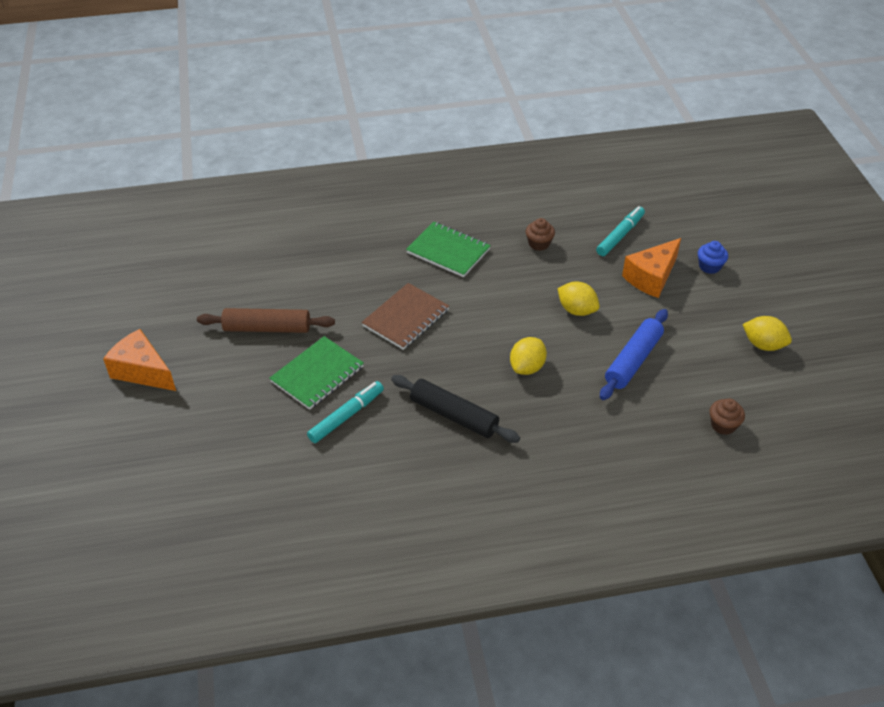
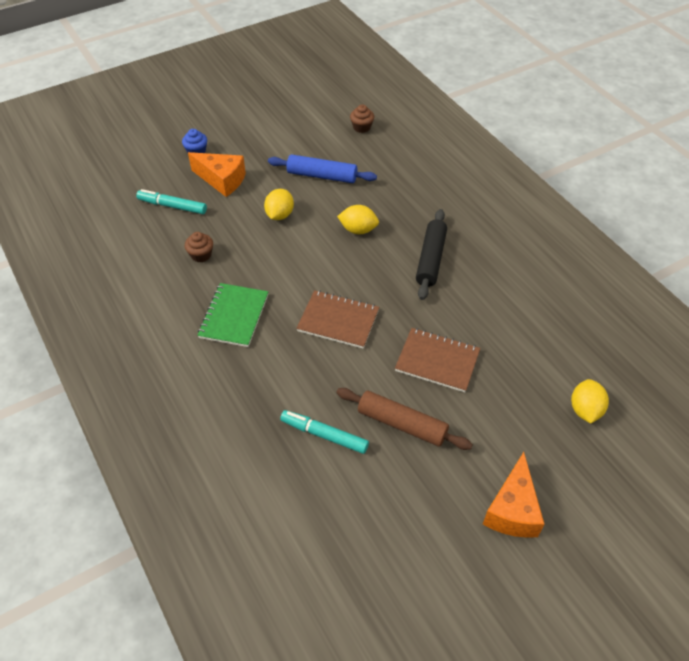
camera: 110 degrees left, 5 degrees up
(267, 328) = (402, 424): brown rolling pin -> brown rolling pin turned 45 degrees counterclockwise
(317, 374) = (437, 361): green notebook -> brown notebook
(346, 416) = (470, 324): turquoise marker -> turquoise marker (324, 435)
(763, 345) = (275, 118): yellow lemon -> yellow lemon (585, 410)

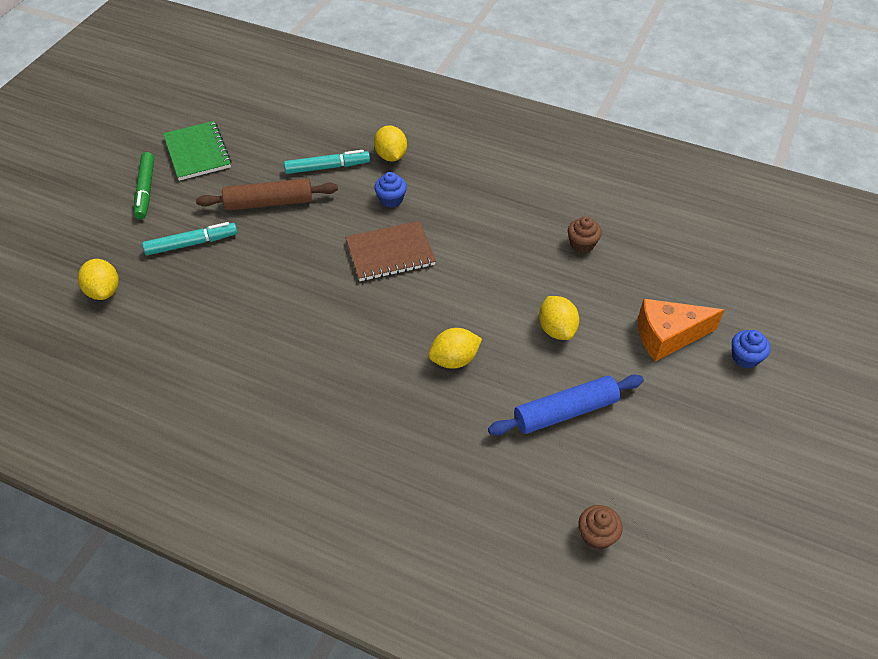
camera: 145 degrees right, 0 degrees up
(172, 206) = (675, 276): turquoise marker -> turquoise marker (192, 243)
(234, 316) = (487, 209): green notebook -> green notebook (197, 152)
(259, 414) = (391, 156): none -> yellow lemon
(298, 367) = (391, 199): none -> blue cupcake
(430, 259) = (344, 367): black rolling pin -> none
(437, 361) = (269, 265): brown notebook -> none
(512, 510) = (145, 190): orange cheese -> green marker

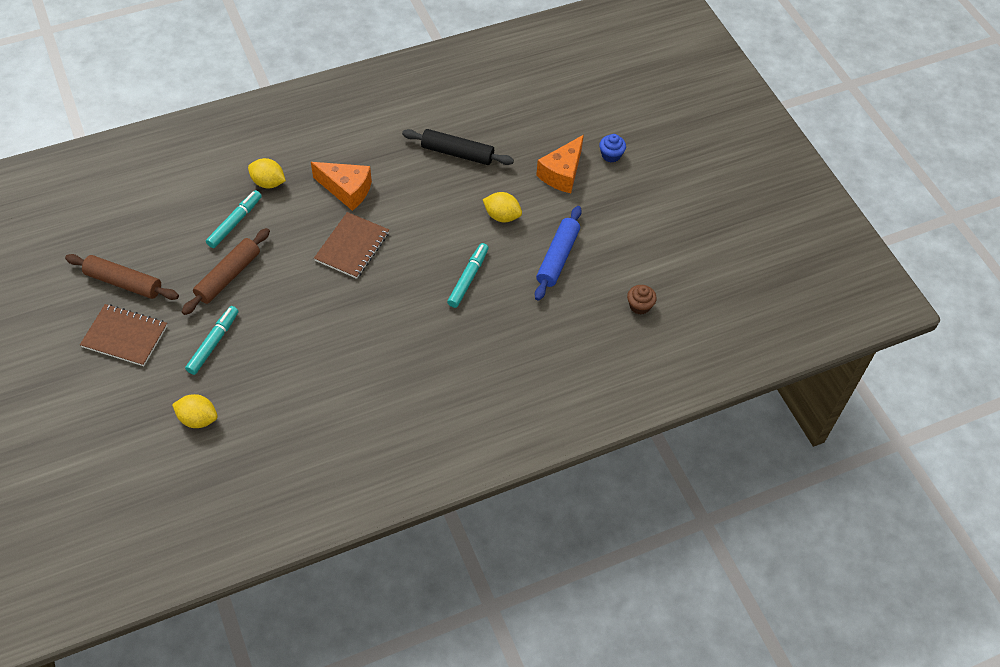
camera: 50 degrees left, 5 degrees up
(145, 190) = (125, 336): green marker -> brown notebook
(197, 152) = (124, 282): green notebook -> brown rolling pin
(391, 199) = (307, 212): blue cupcake -> none
(444, 205) = (346, 190): none -> orange cheese
(454, 359) = (468, 278): yellow lemon -> turquoise marker
(582, 244) = (457, 153): brown cupcake -> black rolling pin

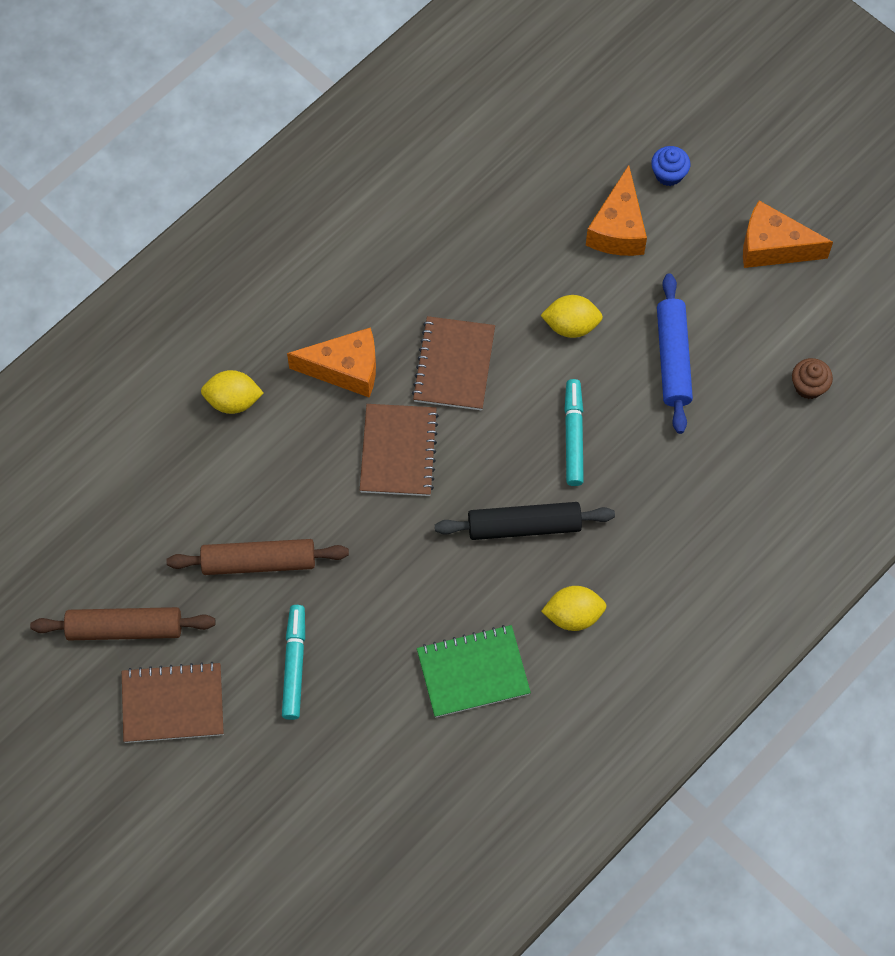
camera: 20 degrees left, 10 degrees up
(198, 419) = (335, 776): yellow lemon -> yellow lemon (573, 615)
(228, 276) = (259, 562): brown rolling pin -> brown rolling pin turned 75 degrees clockwise
(235, 222) = (222, 479): turquoise marker -> none
(323, 392) = (473, 672): none -> green notebook
(415, 212) = (454, 365): none -> brown notebook
(457, 153) = (464, 252): black rolling pin -> black rolling pin (524, 526)
(657, 218) = (773, 247): none -> orange cheese

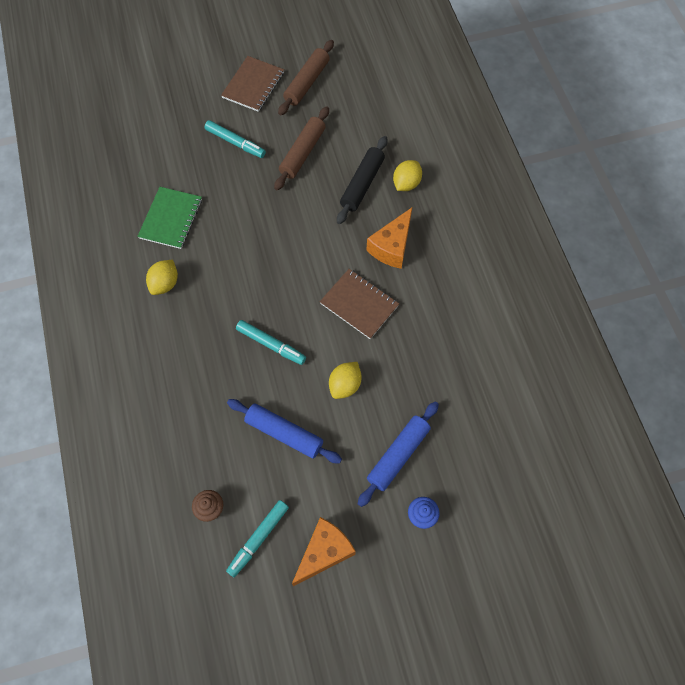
camera: 120 degrees right, 0 degrees up
(398, 451) = (322, 248): brown notebook -> none
(524, 526) = (234, 287): black rolling pin -> black rolling pin (362, 184)
(618, 228) = (398, 455): orange cheese -> blue rolling pin
(805, 319) = (258, 539): none -> turquoise marker

